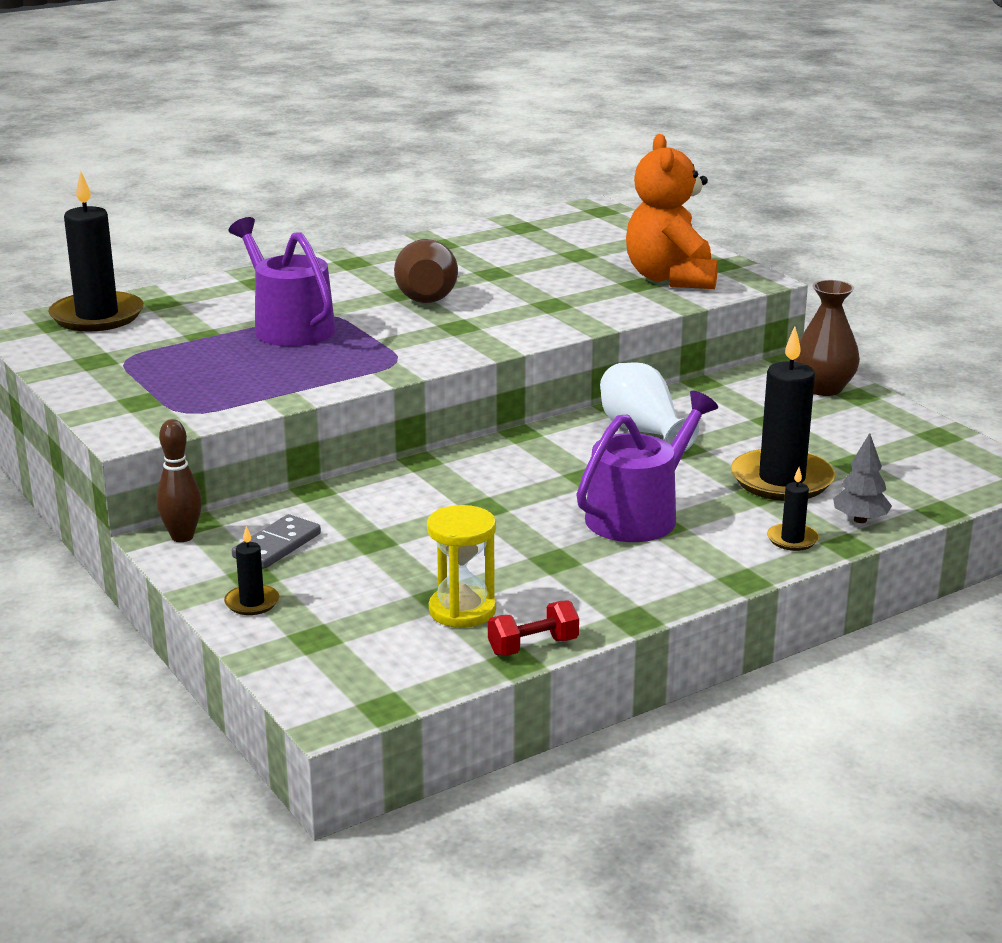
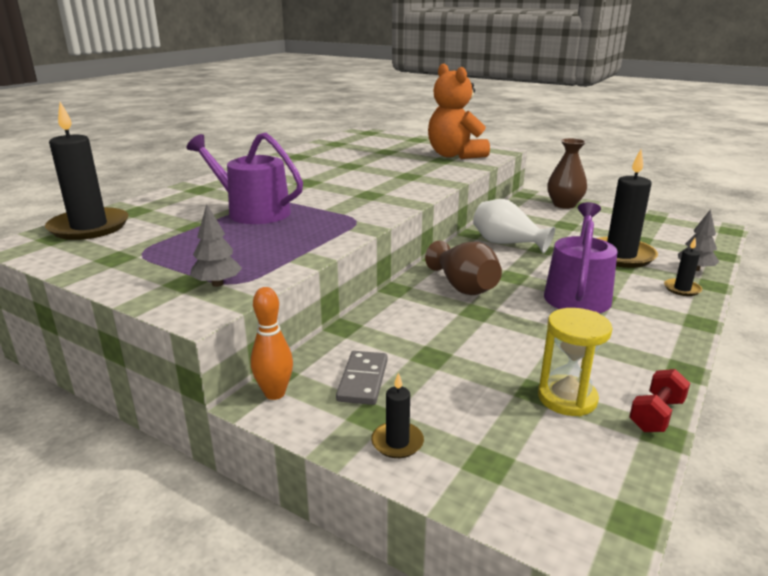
camera: 25 degrees left, 0 degrees up
(168, 409) = (217, 284): none -> grey tree
(182, 537) = (275, 393): brown bowling pin -> orange bowling pin
(426, 295) = (325, 181): brown vase -> brown vase (463, 287)

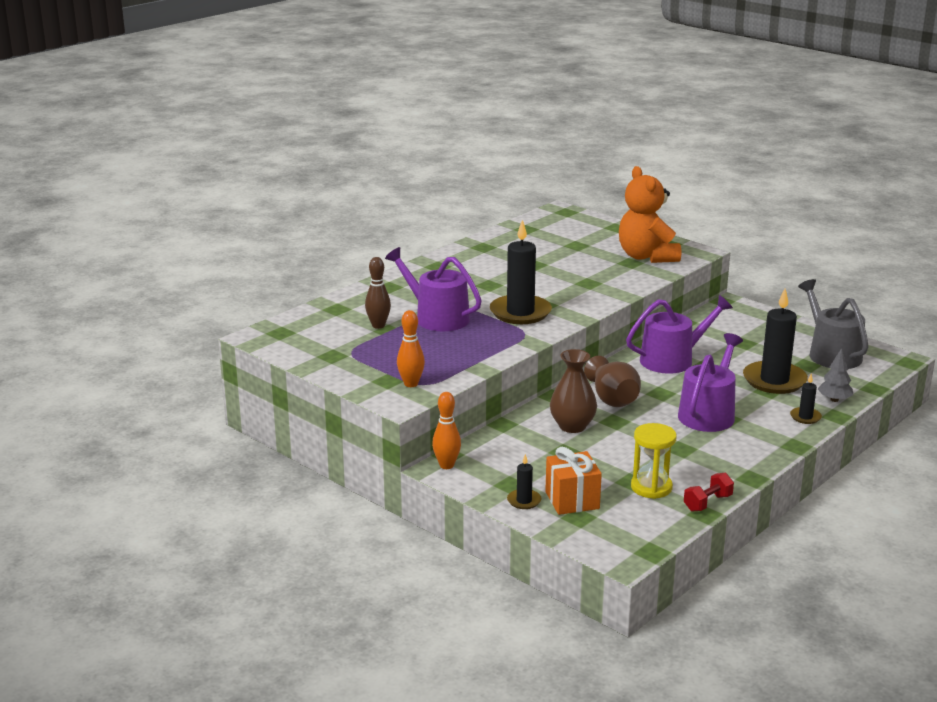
camera: 10 degrees right, 0 degrees up
(89, 227) = (304, 324): black candle -> black candle (520, 312)
(182, 223) = (378, 325): none -> brown bowling pin
(217, 284) = (411, 384): grey tree -> orange bowling pin
(362, 380) = (509, 463): grey domino -> none
(467, 433) = (572, 500): none -> orange gift
(507, 244) = (672, 359): white vase -> purple watering can
(564, 205) = (758, 318): brown vase -> brown vase (572, 426)
(653, 228) = (831, 354): none -> grey watering can

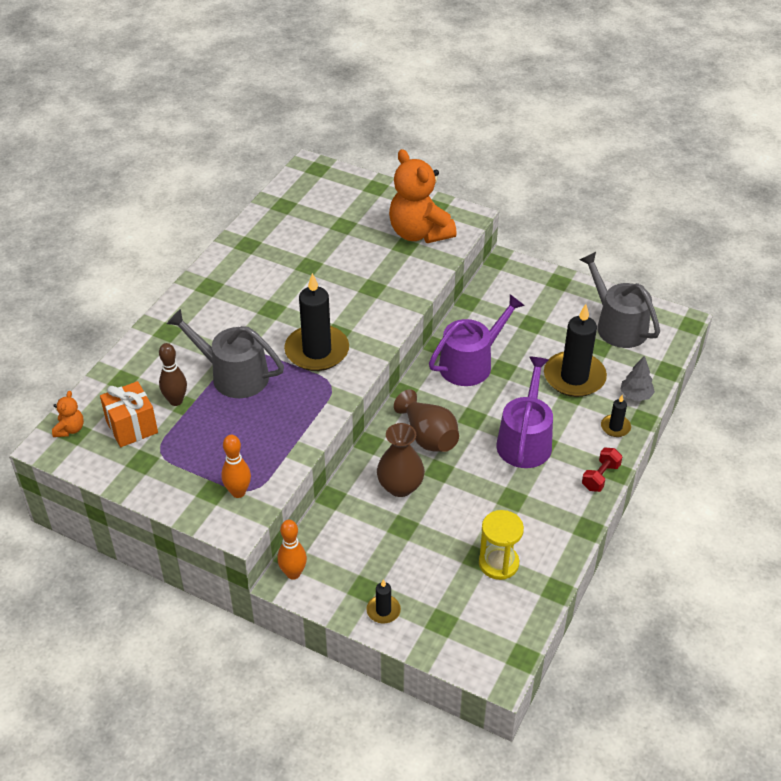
camera: 15 degrees left, 20 degrees up
(277, 330) = (70, 429): none -> orange teddy bear
(437, 317) = (233, 375): purple watering can -> grey watering can
(572, 500) = (429, 599): orange gift -> orange gift (132, 427)
(707, 503) = (556, 574): red dumbbell -> red dumbbell (600, 477)

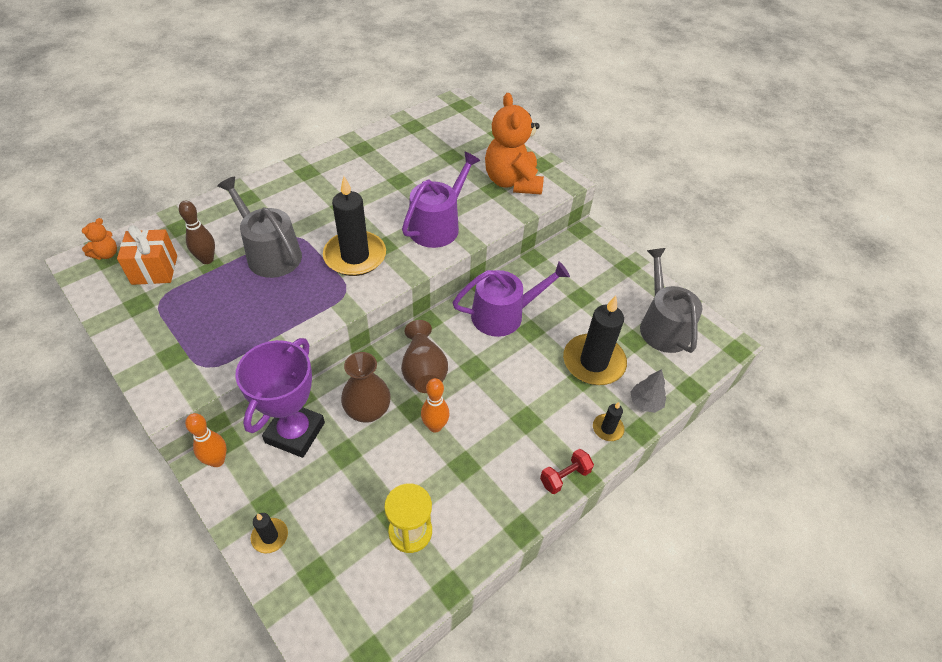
camera: 20 degrees right, 5 degrees up
(238, 492) = (193, 364): orange bowling pin -> orange bowling pin (435, 426)
(347, 527) = (295, 432): none -> purple trophy
(525, 440) = (511, 408): purple watering can -> purple watering can (438, 225)

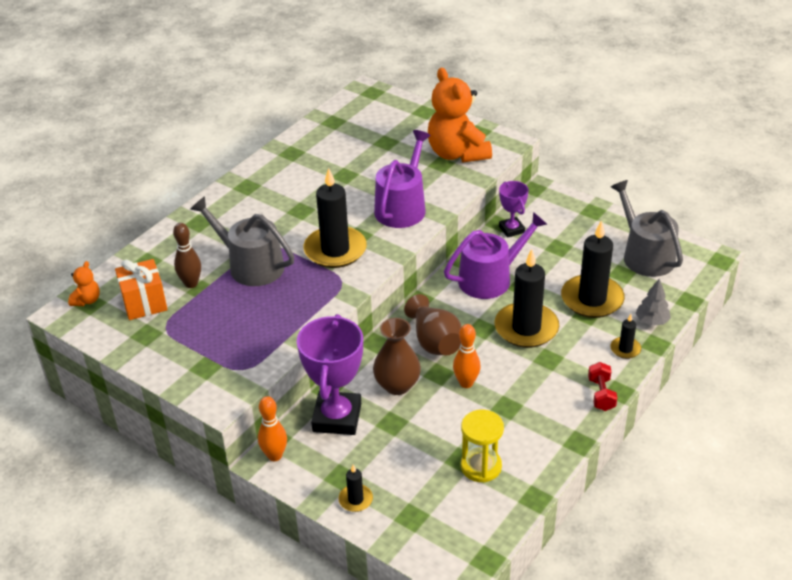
camera: 10 degrees left, 10 degrees down
(517, 378) = (526, 328): none -> black candle
(543, 267) = (511, 229): none -> purple trophy
(564, 477) = (601, 394): red dumbbell -> red dumbbell turned 45 degrees counterclockwise

